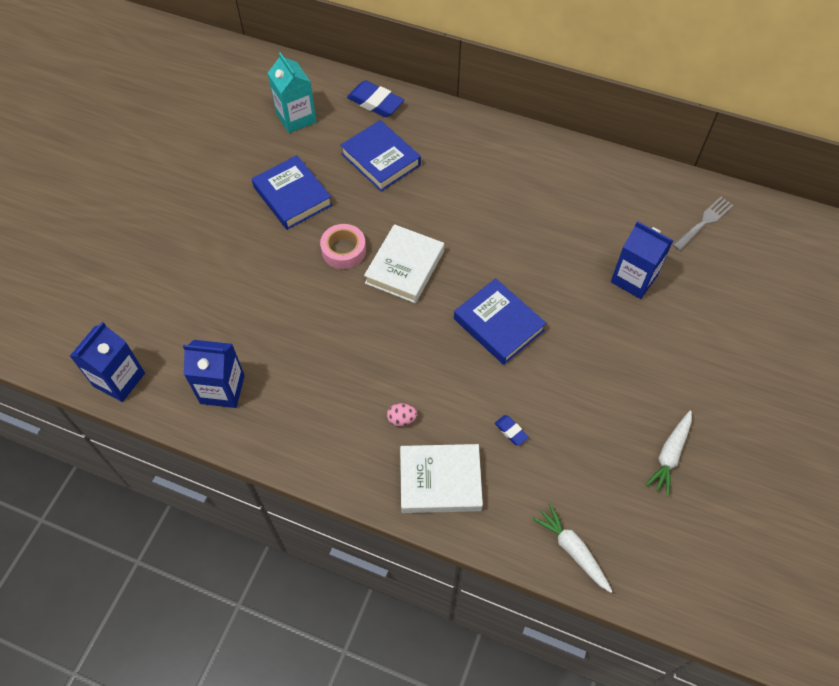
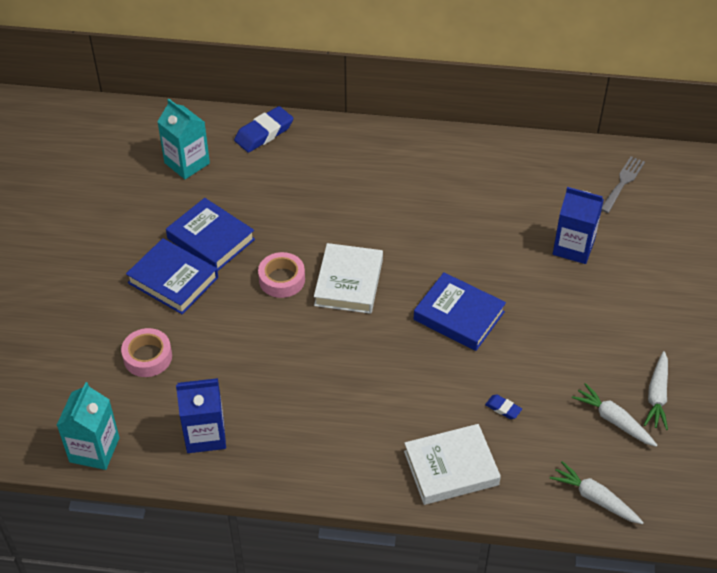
camera: 15 degrees left, 10 degrees down
(119, 379) = (94, 450): blue carton -> turquoise carton
(197, 299) = (147, 357): none -> pink tape
(375, 103) = (264, 133): blue eraser -> blue eraser turned 60 degrees counterclockwise
(380, 159) = (289, 186): blue book -> blue book (173, 280)
(401, 419) = (394, 421): pink egg -> none
(617, 470) = (613, 420): none -> white carrot

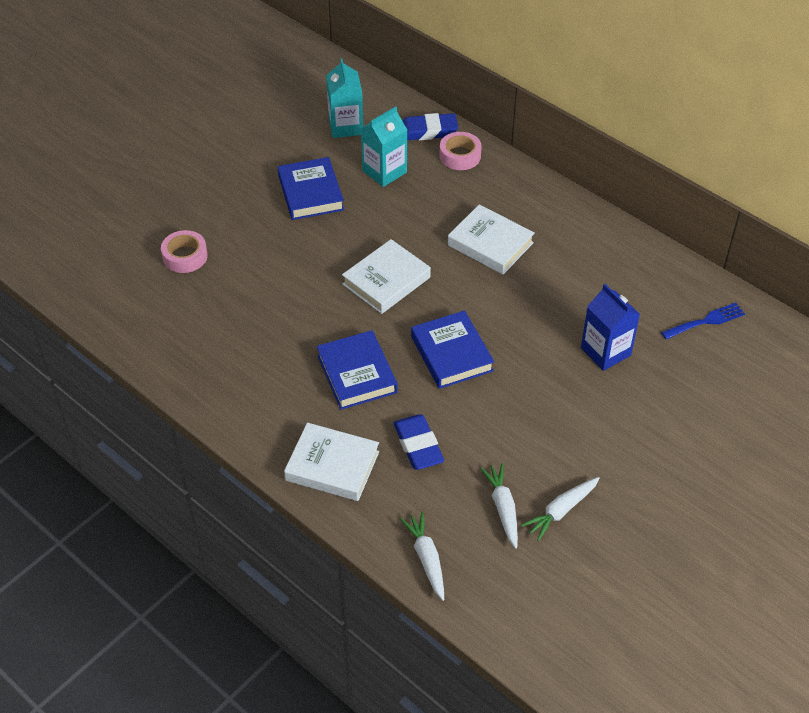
camera: 35 degrees right, 0 degrees up
(94, 450) = (89, 302): turquoise carton -> turquoise carton (384, 171)
(173, 280) = (254, 210): blue book -> blue book (356, 374)
(205, 435) = (174, 335): blue carton -> none
(282, 279) = (336, 251): pink tape -> pink tape (460, 156)
(405, 205) = (490, 244): none -> white book
(503, 408) = (418, 445): blue eraser -> blue eraser, size x2.02
(623, 182) = (706, 321): grey fork -> blue fork

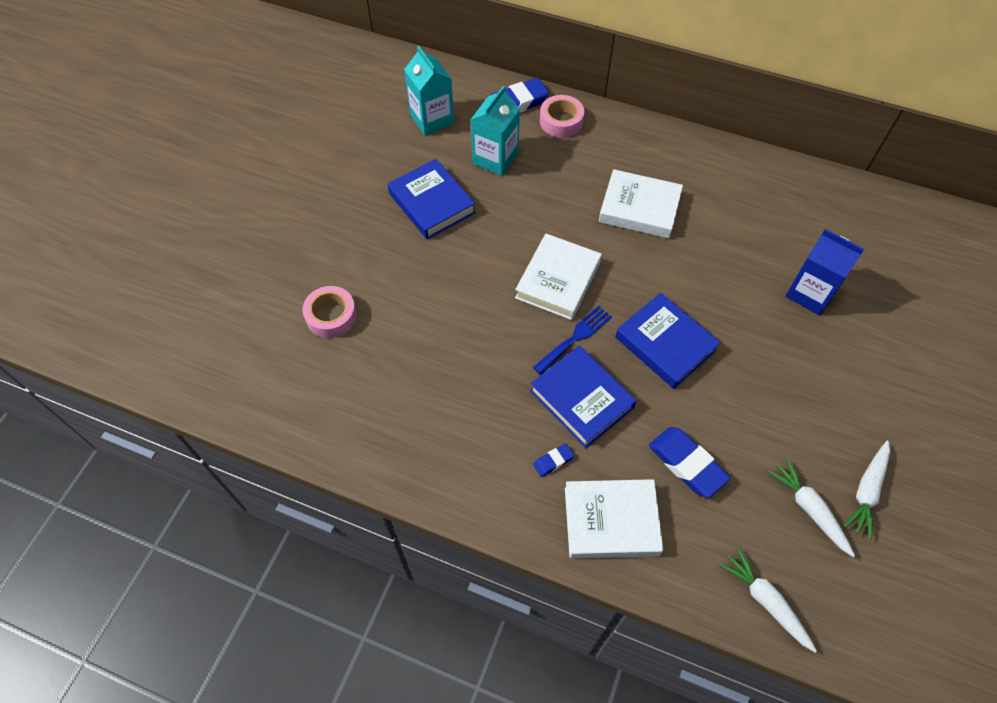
camera: 20 degrees left, 10 degrees up
(309, 411) = (553, 461): none -> blue eraser
(706, 321) = (882, 231): blue fork -> blue fork (575, 338)

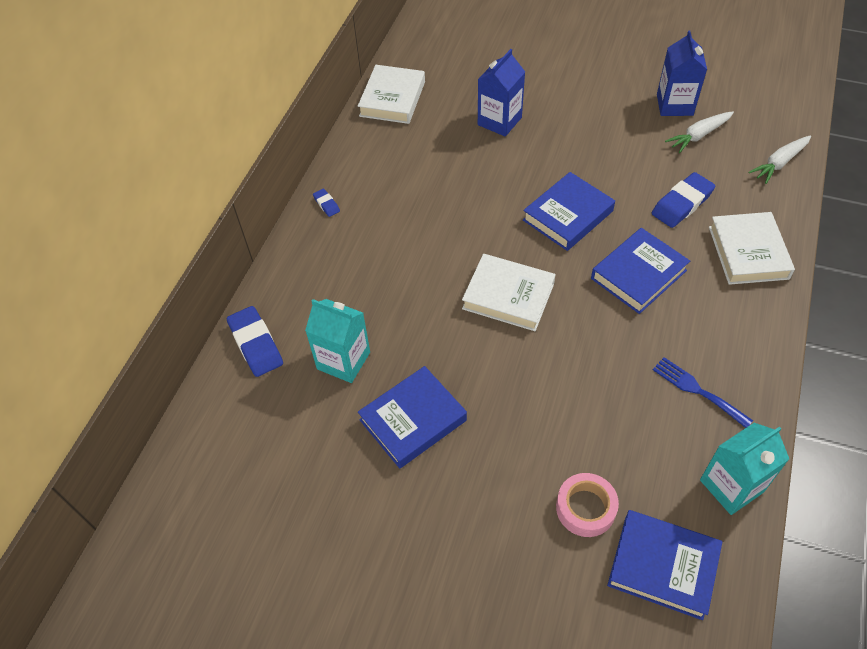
camera: 90 degrees left, 5 degrees down
(269, 364) = (662, 566): none -> blue book
(432, 119) = (277, 433): turquoise carton -> turquoise carton (731, 486)
(553, 461) = (706, 293): blue eraser -> blue eraser (326, 204)
(561, 121) = (288, 300): pink tape -> none
(575, 338) = (573, 280): blue fork -> blue fork (697, 390)
(639, 208) = (411, 232): white book -> white book (392, 99)
(867, 491) = (674, 105): white carrot -> blue carton

